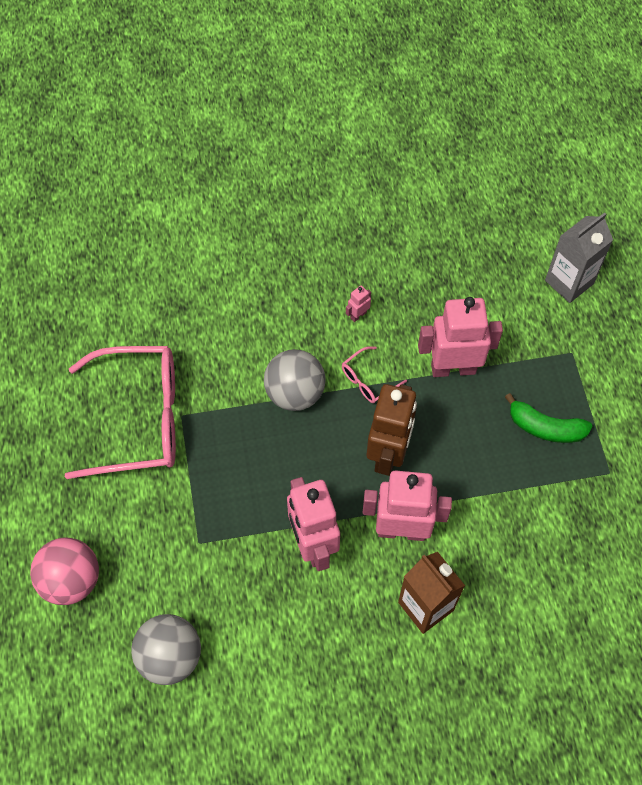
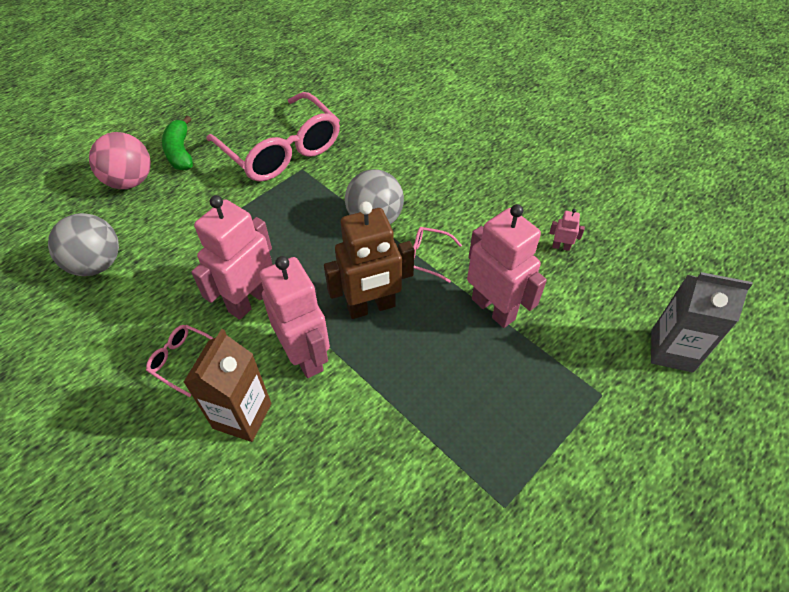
camera: 55 degrees right, 10 degrees down
(340, 627) = (182, 360): none -> pink glasses
(358, 315) = (479, 220): pink robot -> pink robot (561, 247)
(545, 427) = (502, 416): green banana -> green banana (180, 152)

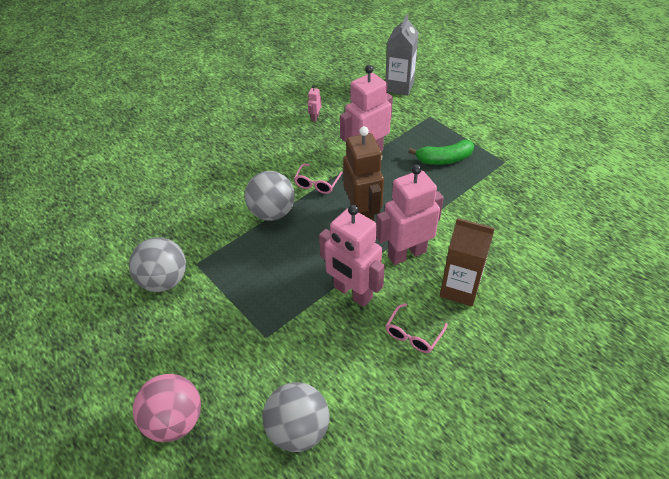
camera: 85 degrees left, 5 degrees down
(180, 152) = (137, 375): green banana -> green banana (444, 159)
(282, 150) = (164, 281): pink glasses -> grey ball

